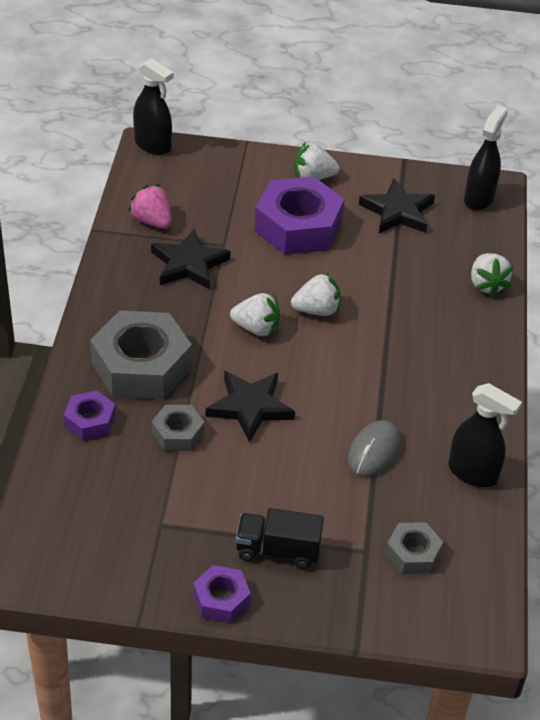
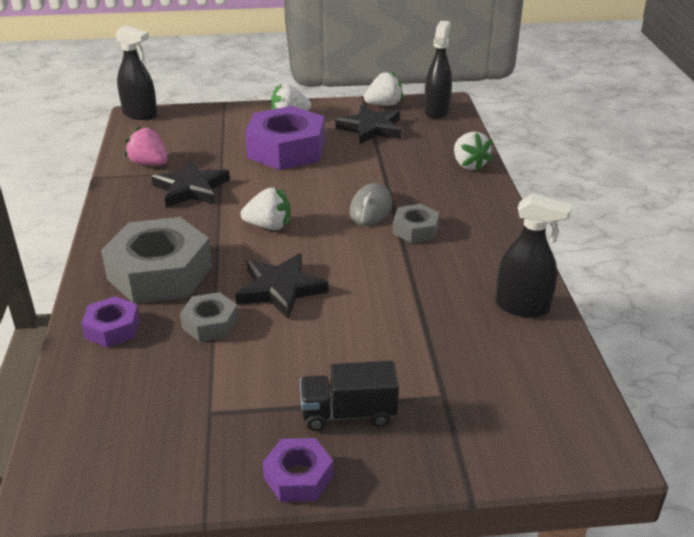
camera: 10 degrees left, 10 degrees down
(317, 310) = (322, 204): white strawberry -> white strawberry (384, 104)
(374, 451) = (417, 305): grey mouse -> grey mouse (371, 208)
(413, 553) = (494, 389): grey nut -> grey nut (415, 230)

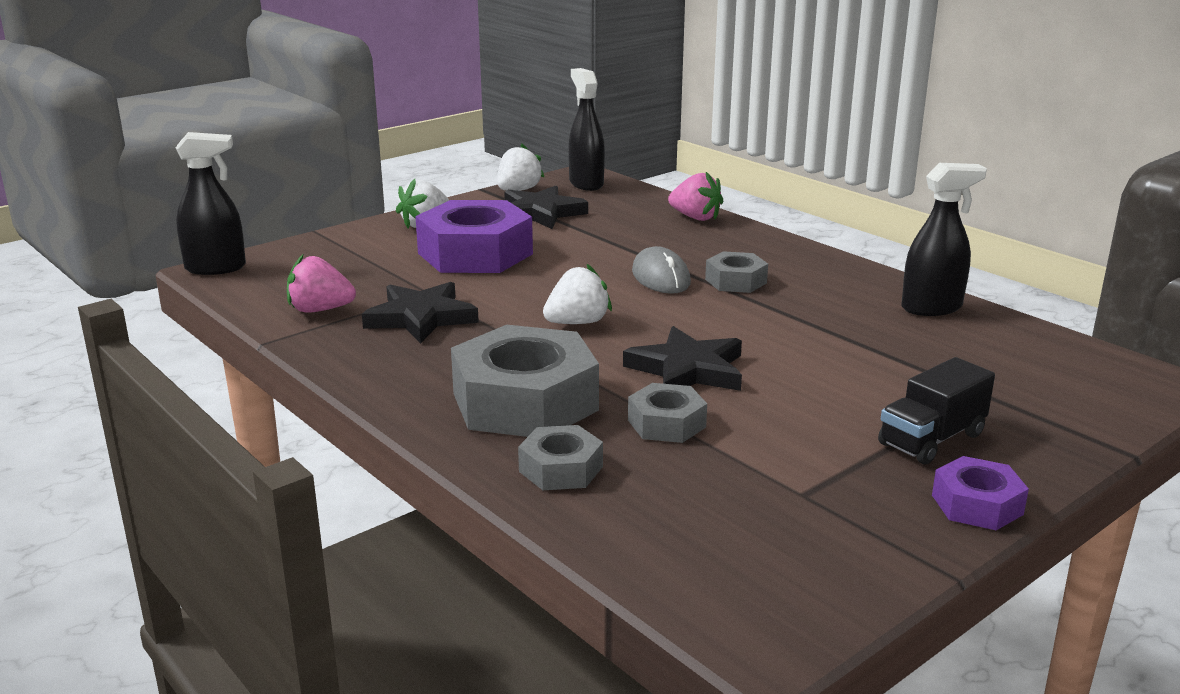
camera: 35 degrees left, 10 degrees down
(113, 328) = (561, 469): purple nut -> grey nut
(469, 165) = (695, 217): white strawberry -> pink strawberry

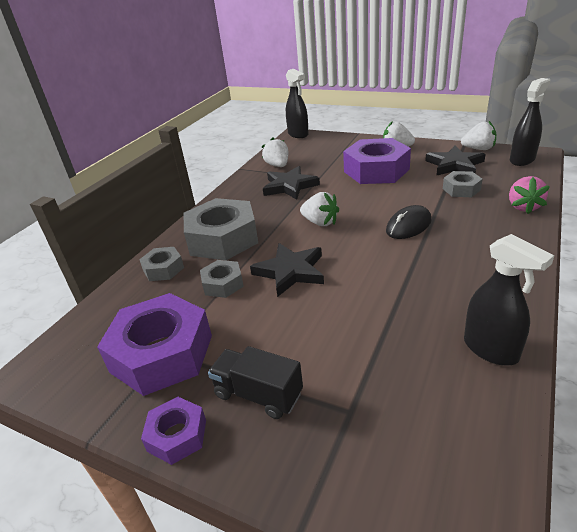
camera: 70 degrees right, 10 degrees up
(320, 310) = (277, 165): pink strawberry -> white strawberry
(661, 277) = (408, 226): grey mouse -> black mouse
(736, 281) = (434, 251): grey nut -> grey nut (461, 189)
(803, 497) = (162, 353): none -> purple nut

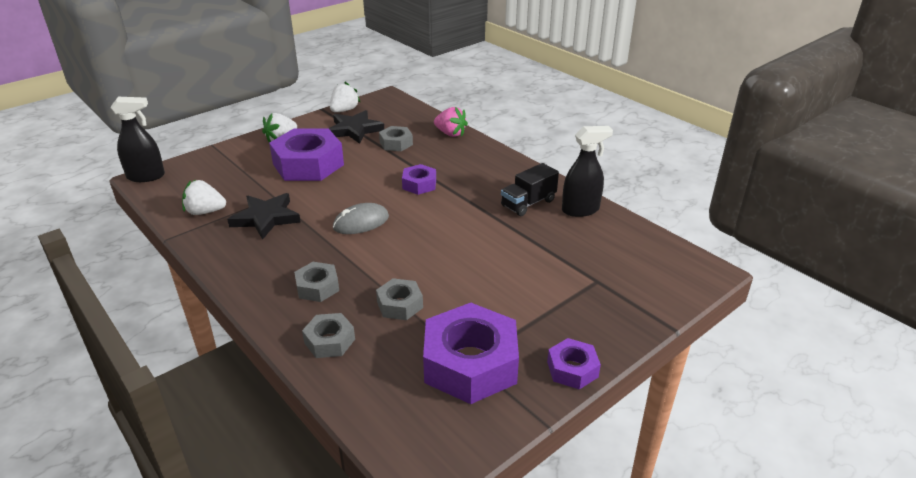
camera: 70 degrees left, 0 degrees up
(222, 239) = (317, 287): grey nut -> grey nut, size x0.50
(258, 394) = (556, 317): black truck -> black truck (528, 203)
(290, 271) = (421, 261): black star -> none
(320, 222) = (361, 222): white strawberry -> grey mouse
(408, 226) = (419, 184): black mouse -> purple nut
(522, 160) = (387, 104): black spray bottle -> none

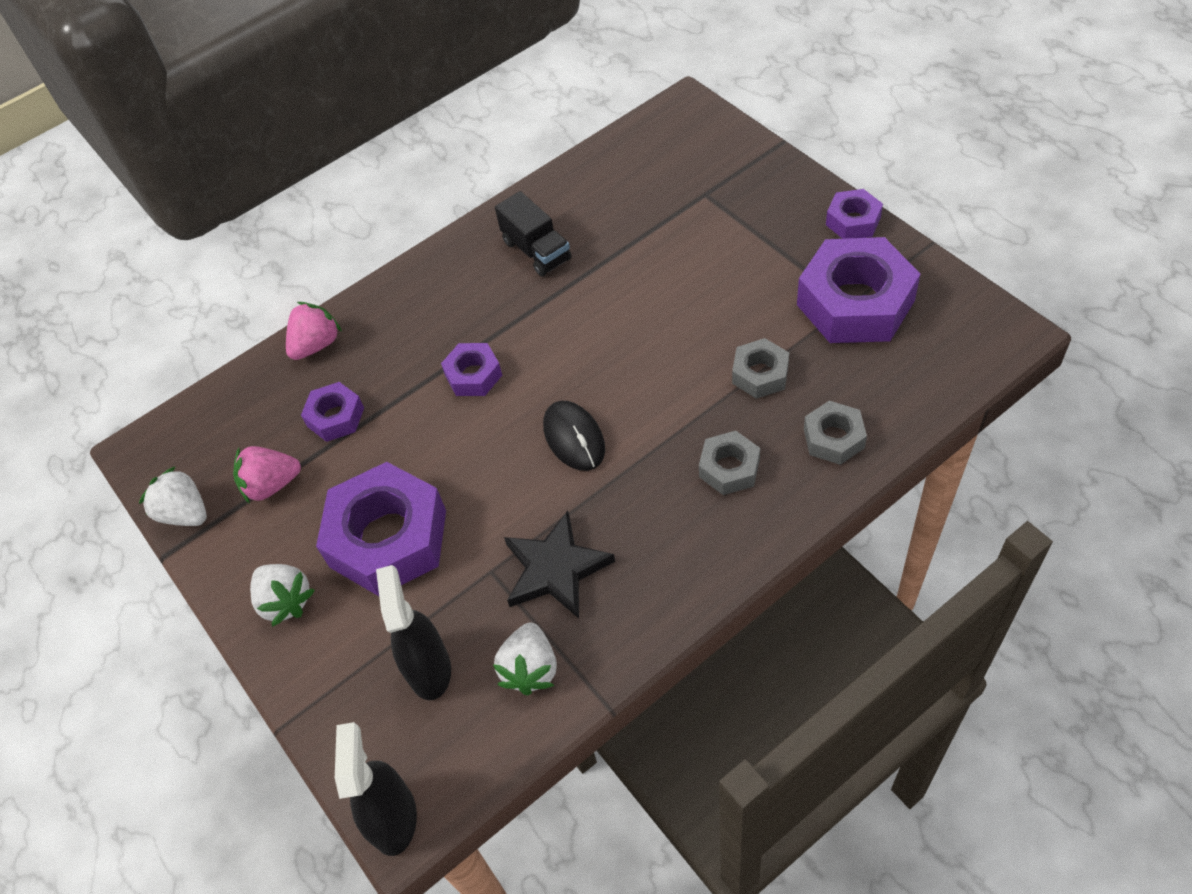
camera: 80 degrees left, 20 degrees up
(354, 130) = (271, 485): black star -> pink strawberry
(361, 222) = (574, 438): grey mouse -> black mouse
(396, 143) = (335, 417): grey nut -> purple nut
(580, 210) = (556, 200): black spray bottle -> black spray bottle (429, 669)

